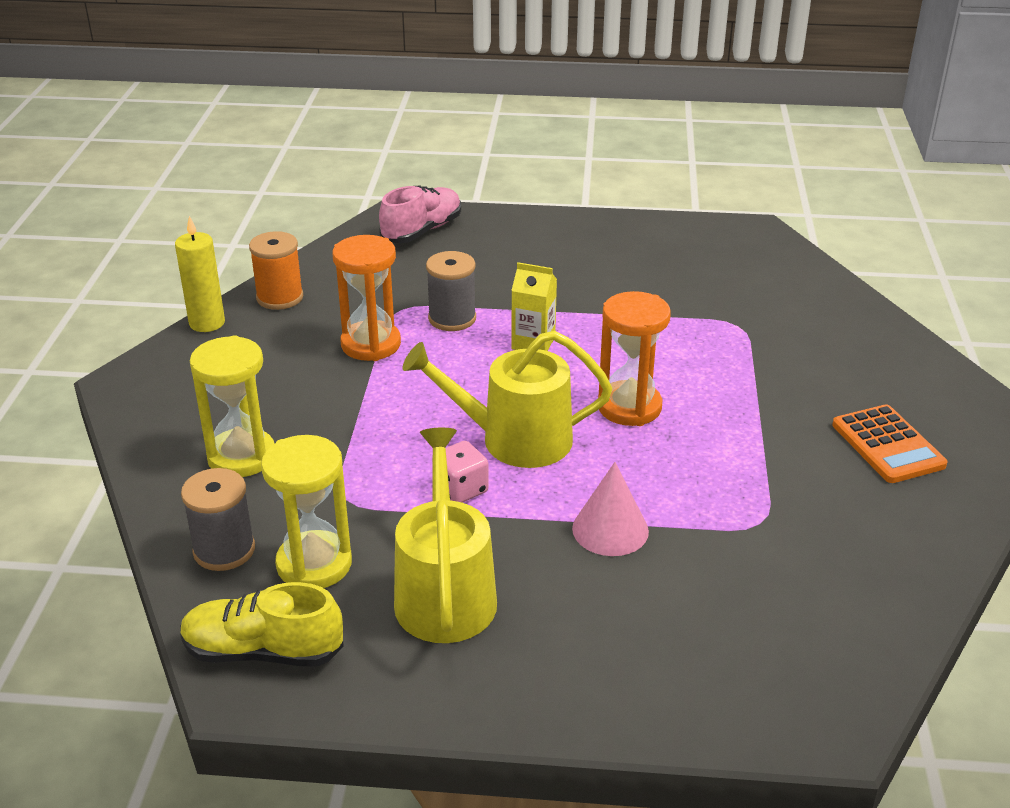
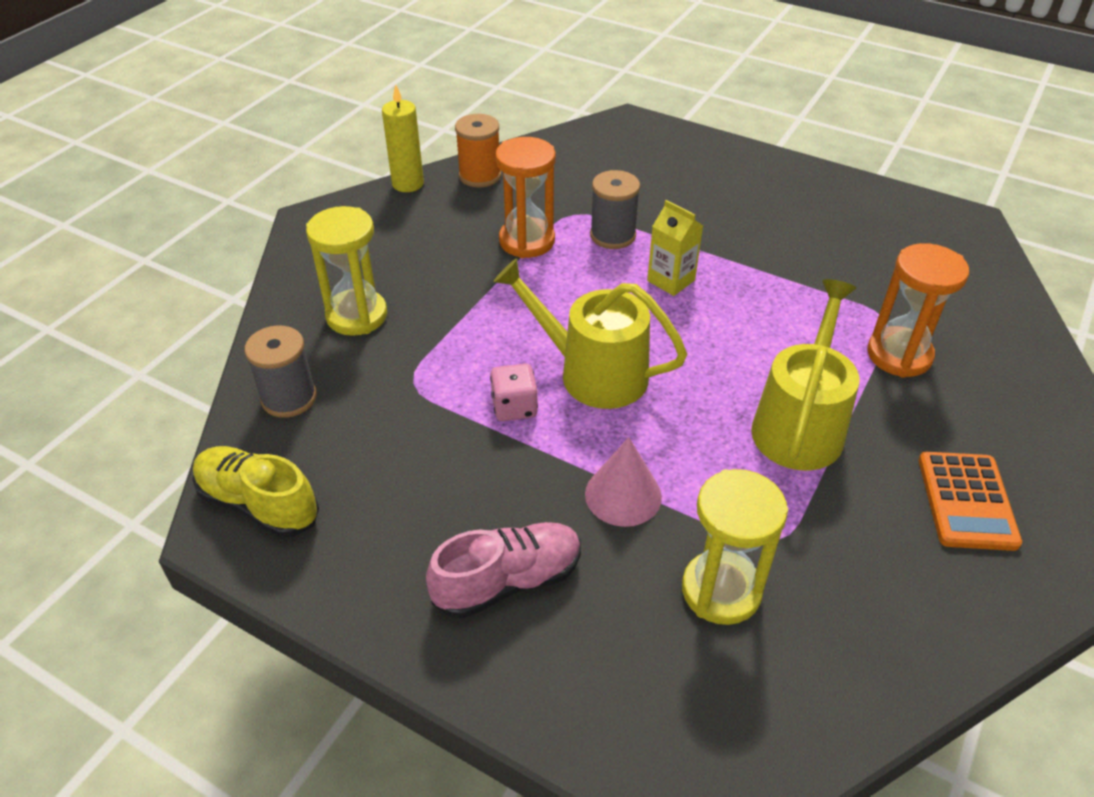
camera: 25 degrees right, 10 degrees up
(314, 564) = (349, 437): yellow hourglass -> yellow hourglass (721, 590)
(422, 231) = (640, 142): pink shoe -> pink shoe (508, 581)
(445, 593) = (436, 505): yellow watering can -> yellow watering can (799, 425)
(629, 407) = (721, 373): orange hourglass -> orange hourglass (899, 355)

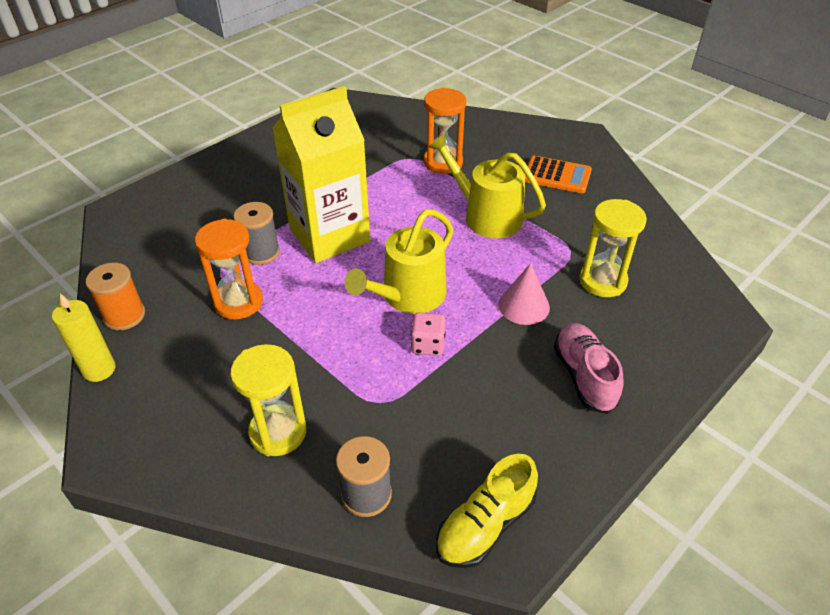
camera: 75 degrees left, 0 degrees up
(671, 280) = (329, 235): yellow carton -> yellow carton, size x2.34

